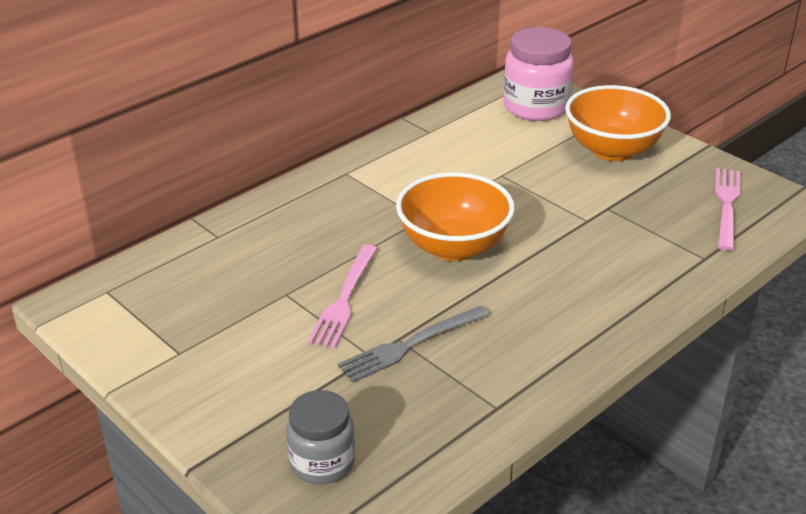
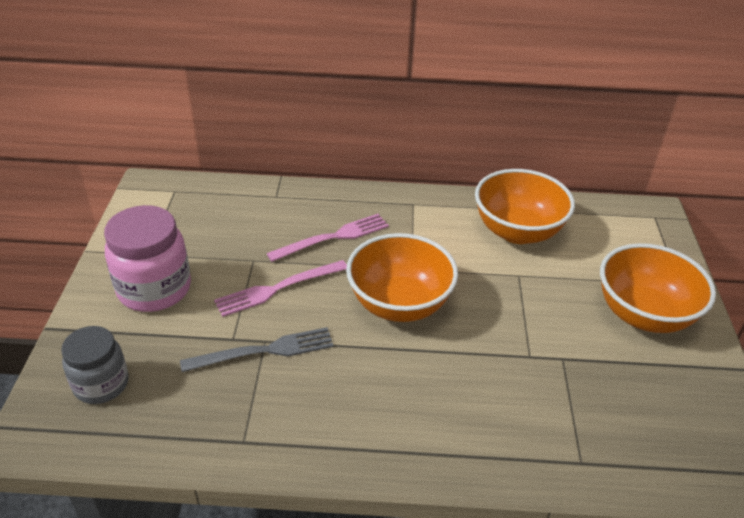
camera: 45 degrees right, 5 degrees up
(410, 345) = (264, 351): grey fork -> grey fork turned 150 degrees clockwise
(455, 146) = (517, 231): none -> orange bowl
(535, 107) = (630, 239): pink jar -> pink jar (154, 289)
(727, 205) = (678, 434): pink fork -> pink fork (333, 237)

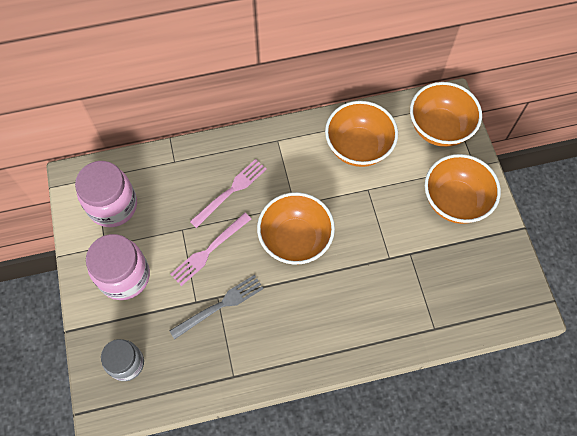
camera: 15 degrees left, 25 degrees up
(180, 219) = (113, 206): none -> pink jar
(634, 236) = (439, 128): none -> orange bowl

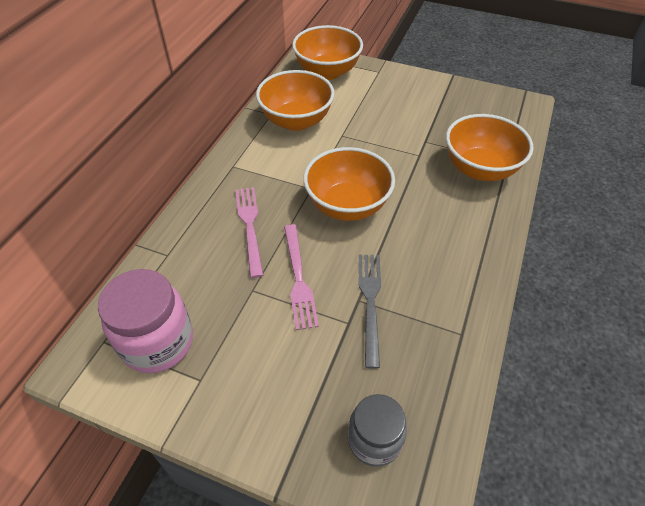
camera: 55 degrees left, 15 degrees down
(124, 276) = (258, 379): pink jar -> none
(455, 201) = (399, 95): orange bowl -> orange bowl (480, 169)

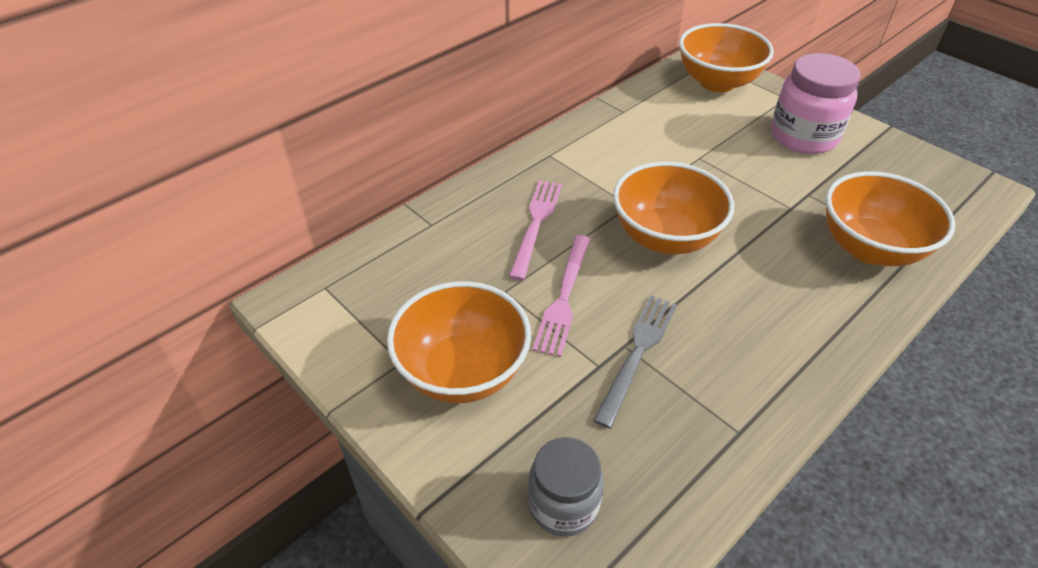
camera: 25 degrees right, 5 degrees down
(158, 342) = (377, 307): pink jar -> pink jar (803, 137)
(296, 121) = (650, 127): orange bowl -> orange bowl (463, 371)

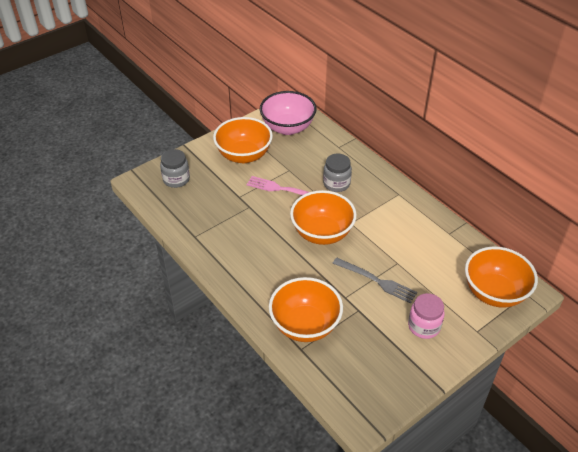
camera: 95 degrees right, 0 degrees up
(366, 302) = (288, 128): none -> pink bowl
(536, 224) = (336, 184): pink fork -> grey jar
(637, 353) = (243, 210): grey fork -> grey fork (376, 281)
(803, 137) = (424, 326): pink jar -> pink jar, size x0.65

